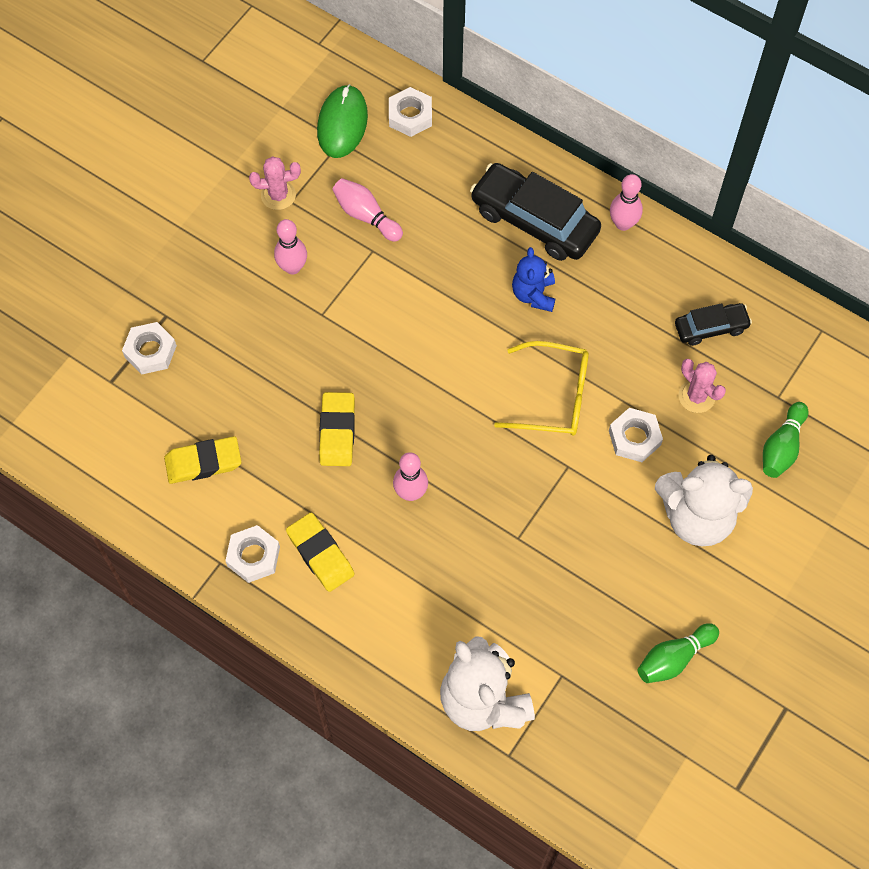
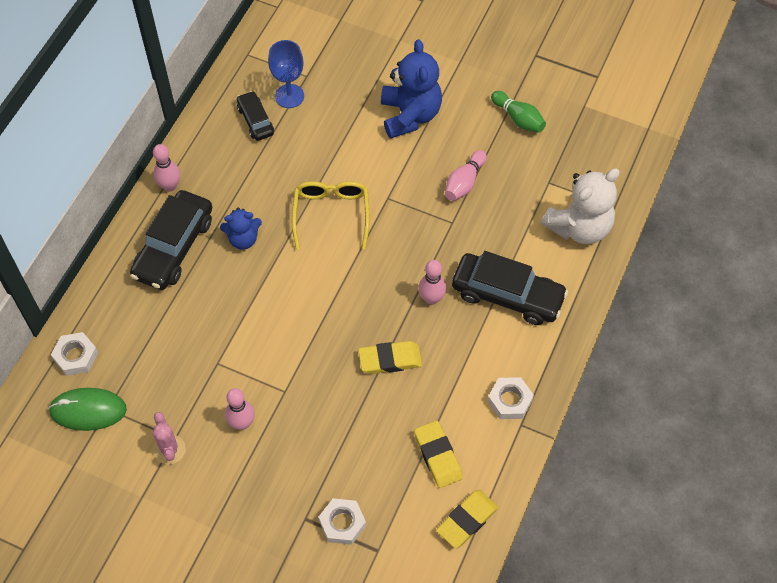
camera: 100 degrees left, 5 degrees down
(320, 554) = (496, 353): yellow eraser -> yellow eraser (467, 520)
(366, 215) = (183, 374): pink bowling pin -> pink bowling pin (464, 182)
(398, 584) = (507, 295): none -> black car
(634, 438) = (356, 159): white nut -> none
(696, 396) = (314, 124): pink cactus -> none
(697, 516) = (410, 115): white teddy bear -> blue teddy bear
(746, 372) = (289, 96): none -> blue goblet
(782, 447) = (346, 71): green bowling pin -> none

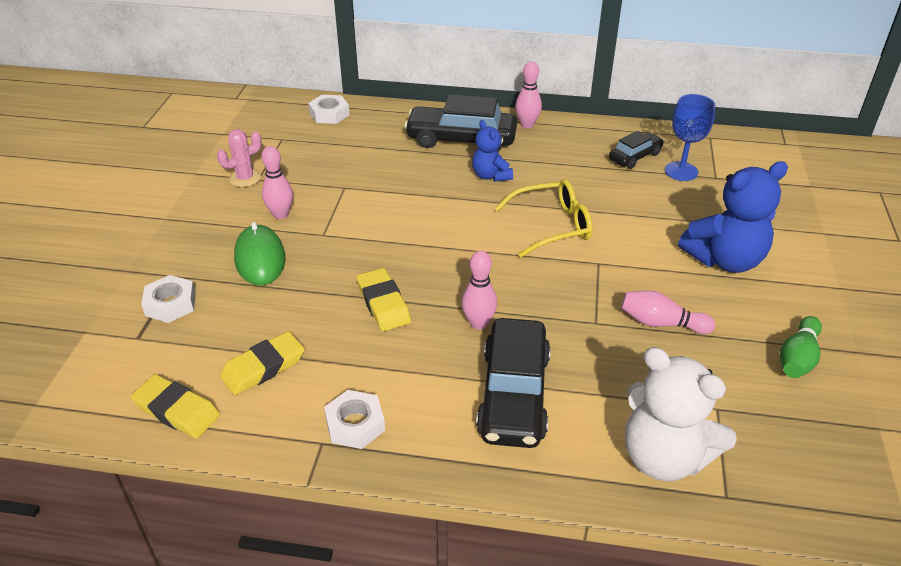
camera: 75 degrees right, 20 degrees down
(88, 410) = (278, 130): green mouse -> green mouse (260, 258)

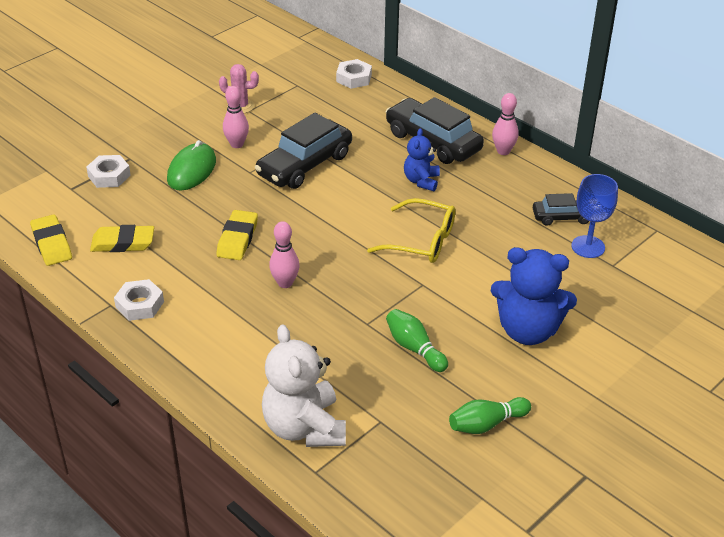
camera: 35 degrees right, 0 degrees up
(514, 394) = (254, 339): black car -> black car (304, 165)
(661, 323) = (414, 348): pink bowling pin -> green bowling pin

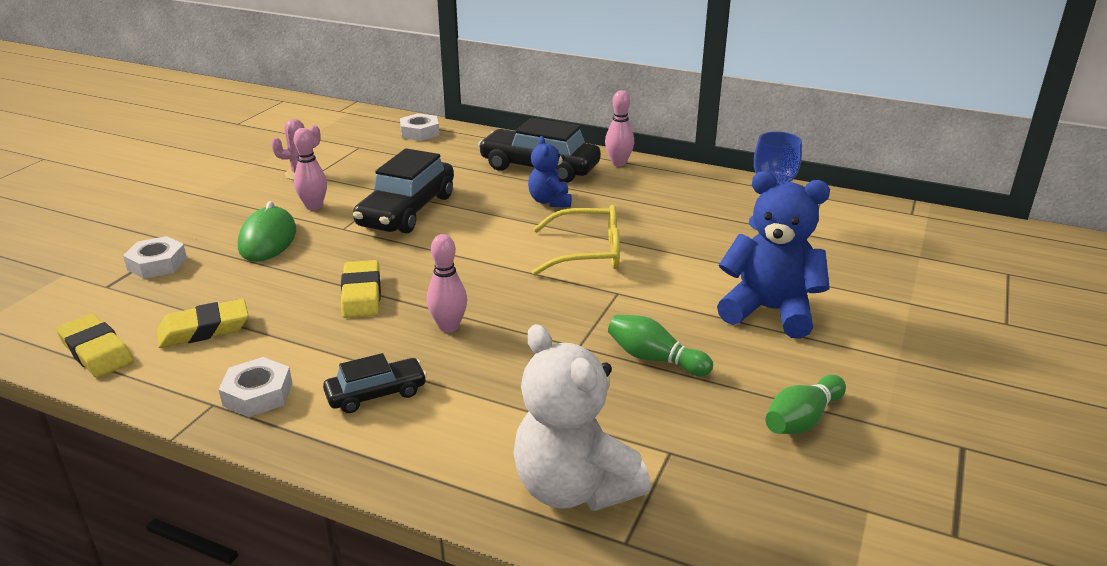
camera: 20 degrees left, 10 degrees down
(527, 330) = (769, 311): blue teddy bear -> blue teddy bear turned 150 degrees counterclockwise
(563, 217) = (722, 204): black car -> black car (376, 394)

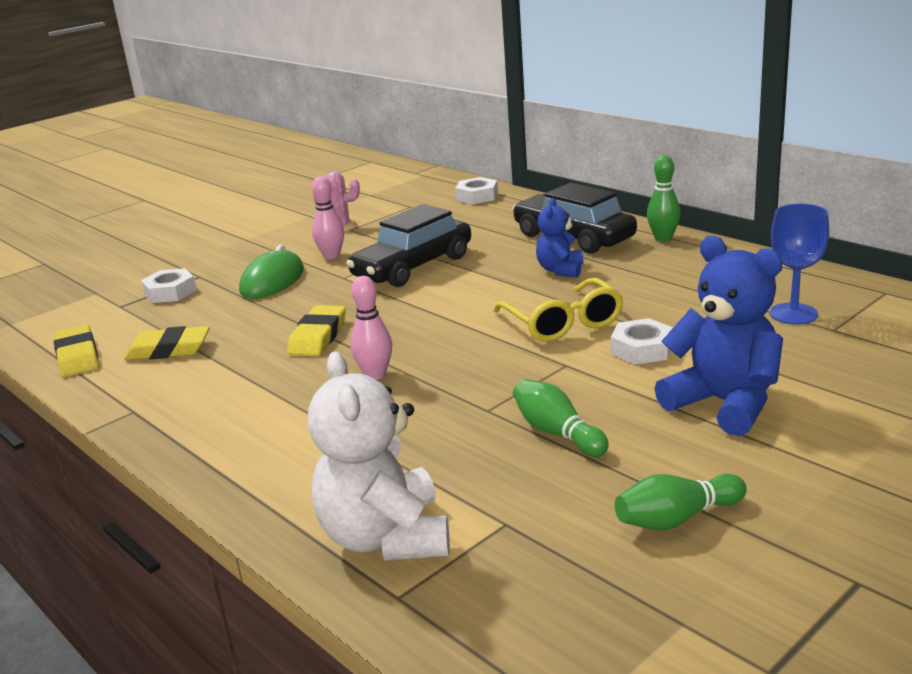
camera: 25 degrees right, 5 degrees down
(258, 394) = (173, 408): white nut -> white nut (642, 349)
(376, 394) = (269, 424): black car -> none
(588, 253) = (563, 323): yellow glasses -> yellow glasses turned 45 degrees clockwise
(618, 163) = (663, 239): pink bowling pin -> green bowling pin

